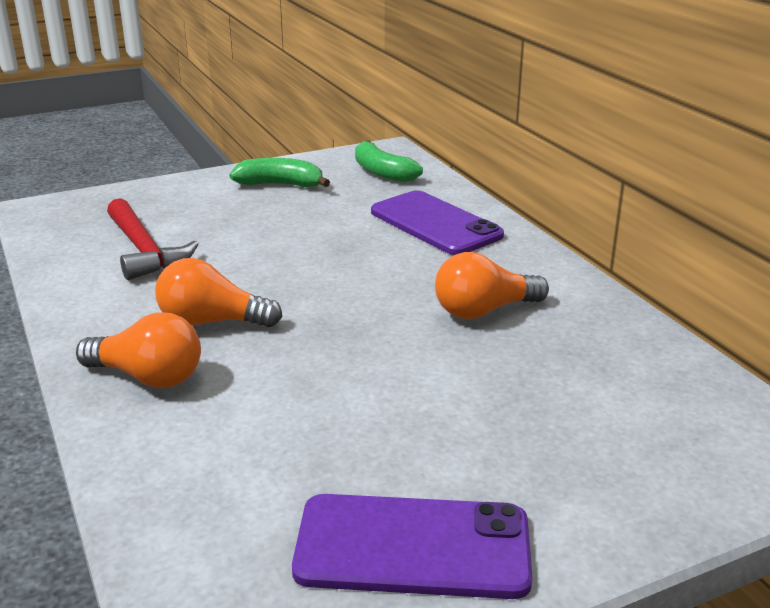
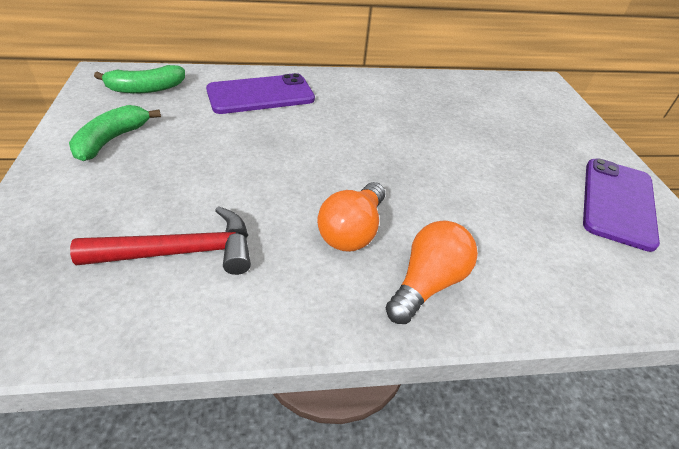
camera: 75 degrees left, 15 degrees up
(483, 311) = (392, 114): orange light bulb -> none

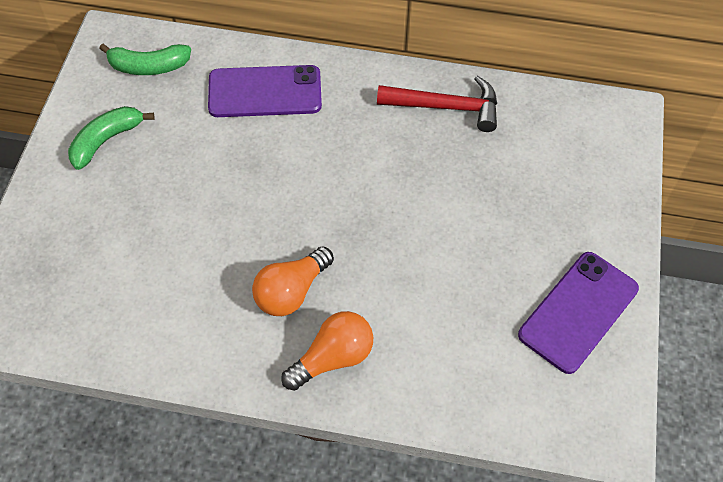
camera: 20 degrees right, 15 degrees up
(180, 252) = (143, 283): red hammer -> red hammer (445, 107)

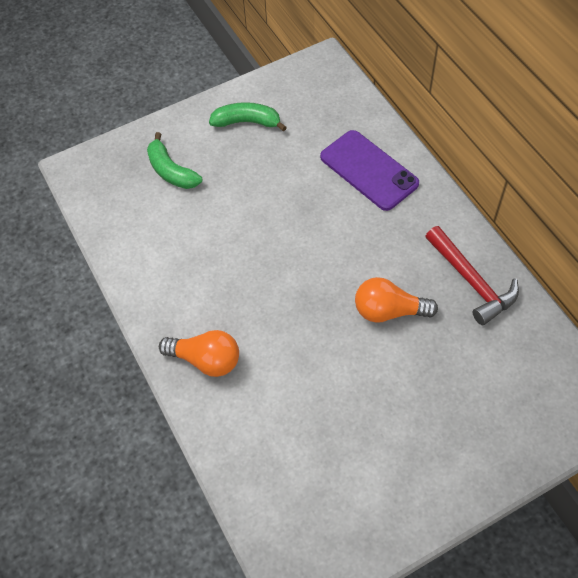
camera: 55 degrees right, 0 degrees up
(149, 66) = (322, 98): green banana -> green banana (171, 171)
(291, 291) = (232, 300): orange light bulb -> orange light bulb (388, 311)
(578, 312) = (381, 492): purple phone -> none

